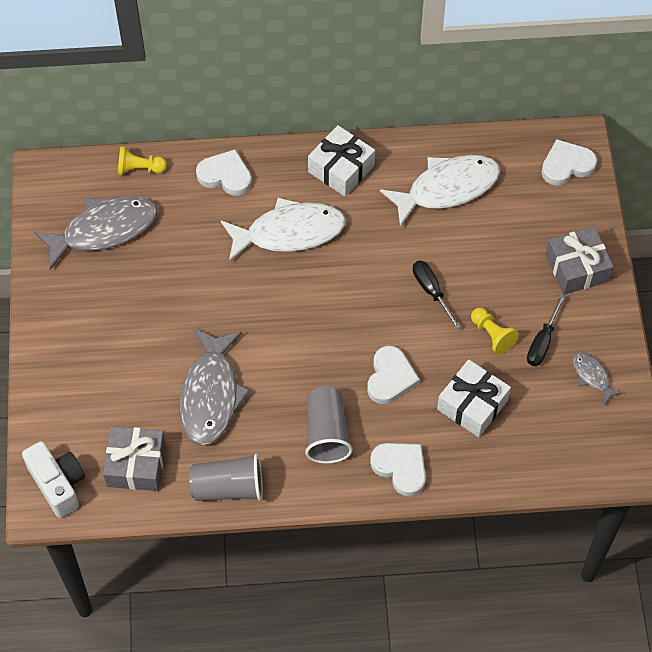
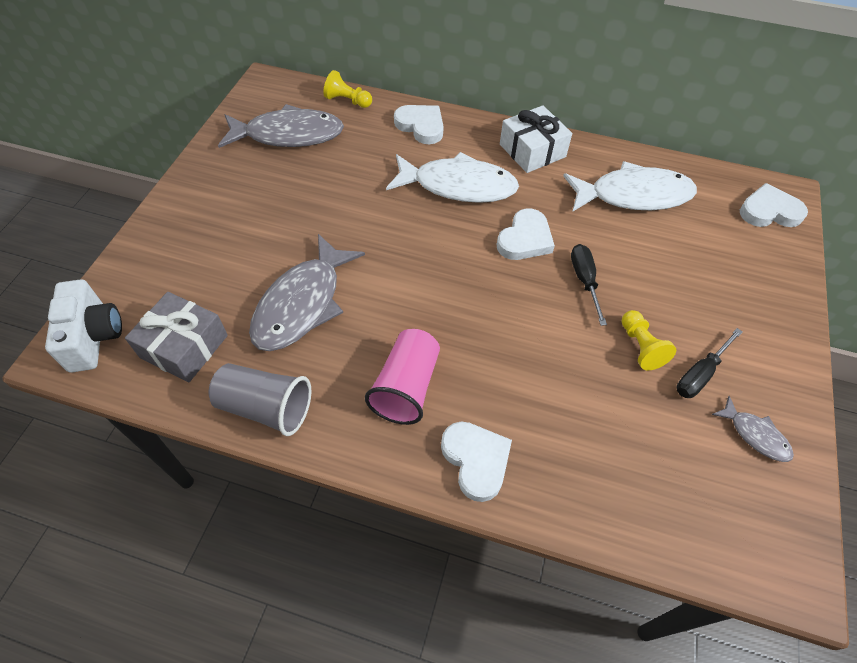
camera: 20 degrees right, 5 degrees down
(326, 433) = (406, 387): grey cup -> pink cup
(390, 377) = (505, 352): white heart -> white heart (525, 239)
(472, 405) = (592, 416): white gift -> none
(577, 268) = (760, 309): grey gift -> none
(592, 376) = (755, 435): grey fish -> grey fish turned 150 degrees clockwise

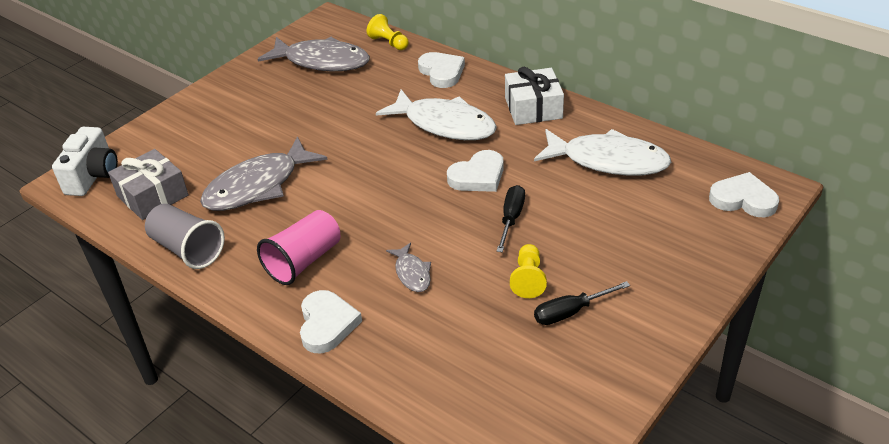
camera: 25 degrees right, 15 degrees down
(755, 435) = (590, 369): grey fish -> grey fish (412, 273)

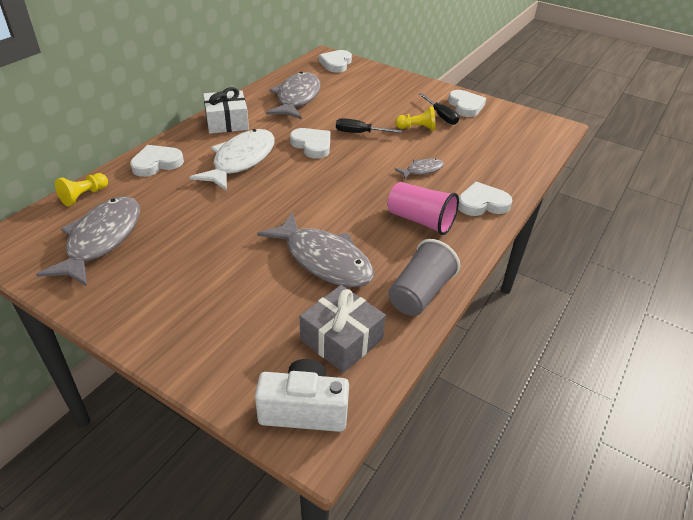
camera: 100 degrees left, 0 degrees up
(608, 161) = (297, 98): white fish -> grey fish
(612, 350) = (465, 106): none -> white heart

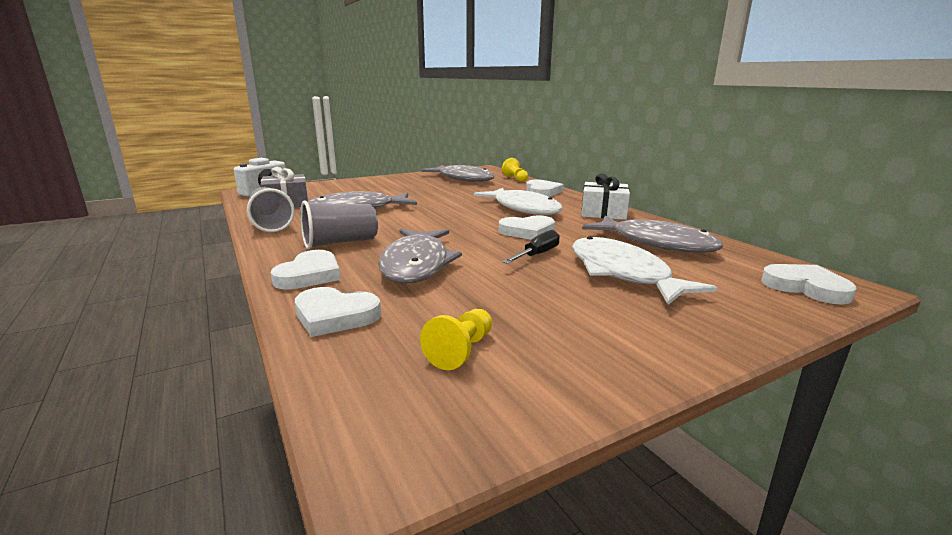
camera: 120 degrees right, 20 degrees down
(364, 104) = (622, 273): none -> white fish
(417, 128) = (522, 289): yellow pawn -> yellow pawn (461, 351)
(420, 221) = (340, 243): pink cup -> grey cup
(422, 170) = (417, 264): grey fish -> grey fish, size x2.09
(441, 116) = (549, 319): black screwdriver -> none
(465, 106) = (578, 359): white heart -> white heart (335, 316)

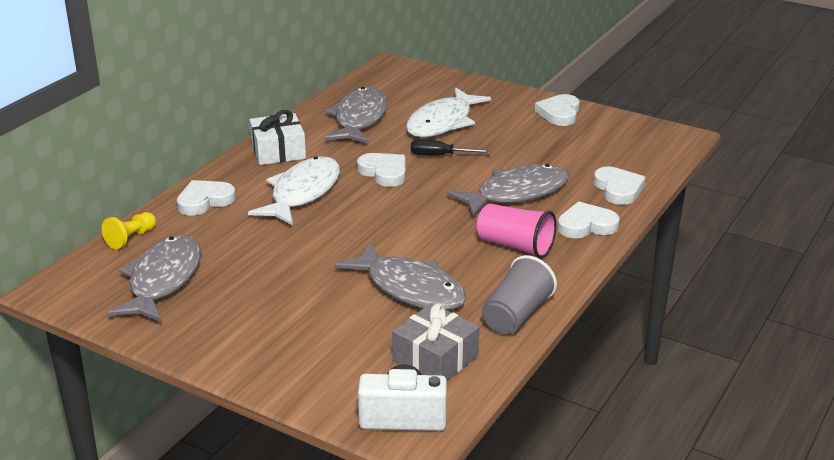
camera: 120 degrees left, 10 degrees up
(340, 243) = (515, 246): grey cup -> pink cup
(461, 351) = (599, 144): yellow pawn -> none
(806, 287) = (404, 74): white heart -> white heart (559, 113)

